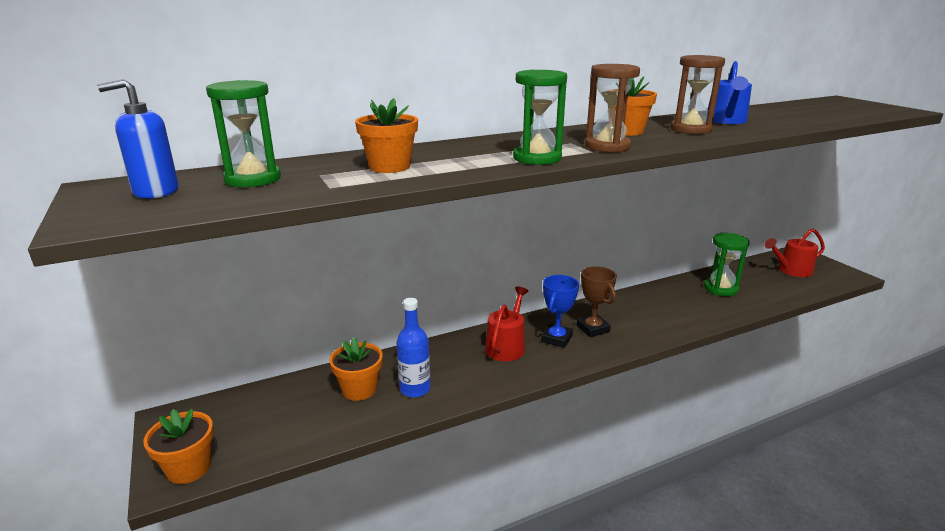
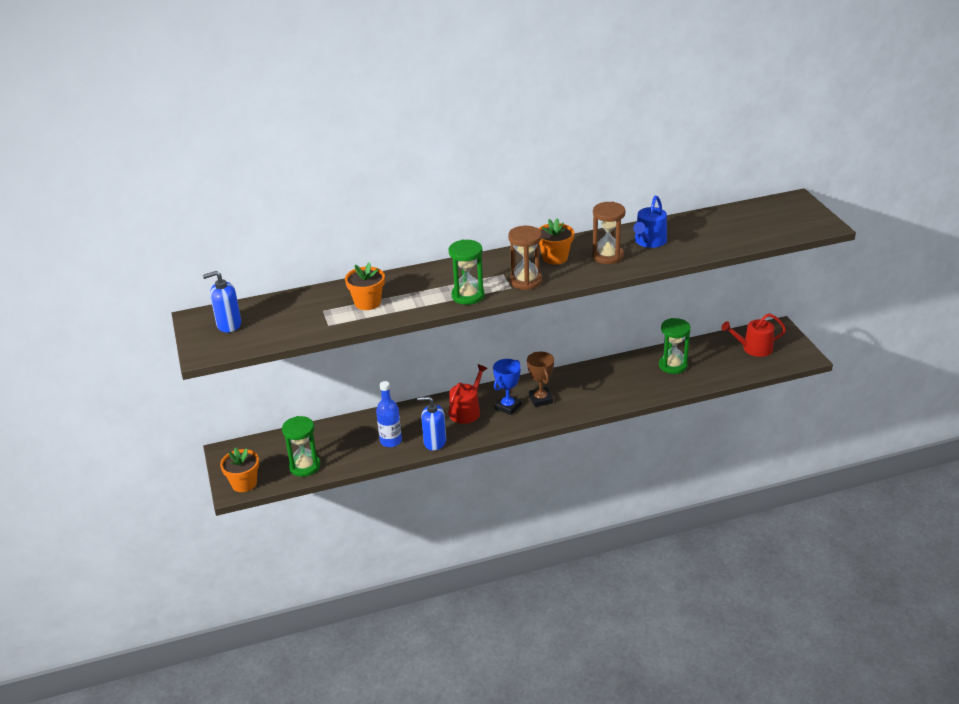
camera: 10 degrees right, 10 degrees up
(253, 179) = (282, 314): green hourglass -> green hourglass (304, 466)
(359, 389) = (352, 439): orange flower pot -> none
(476, 387) = (434, 442): none -> blue soap dispenser

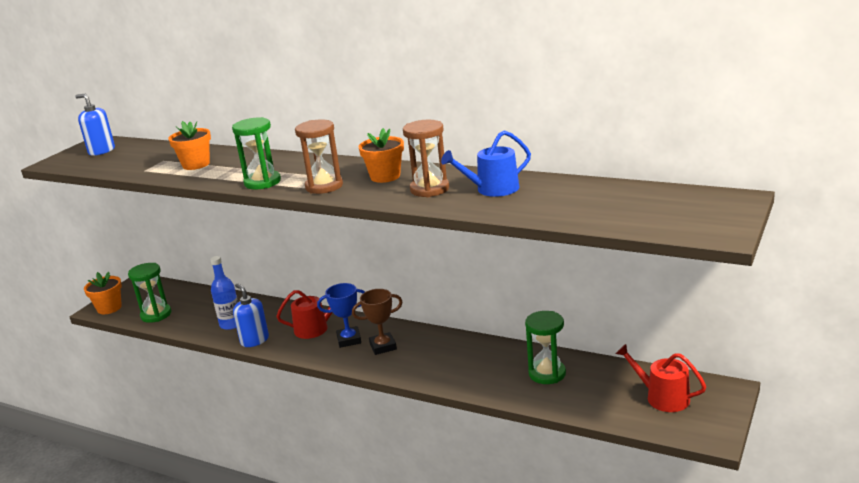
camera: 45 degrees right, 10 degrees down
(541, 399) = (383, 346): brown trophy -> brown trophy turned 45 degrees clockwise

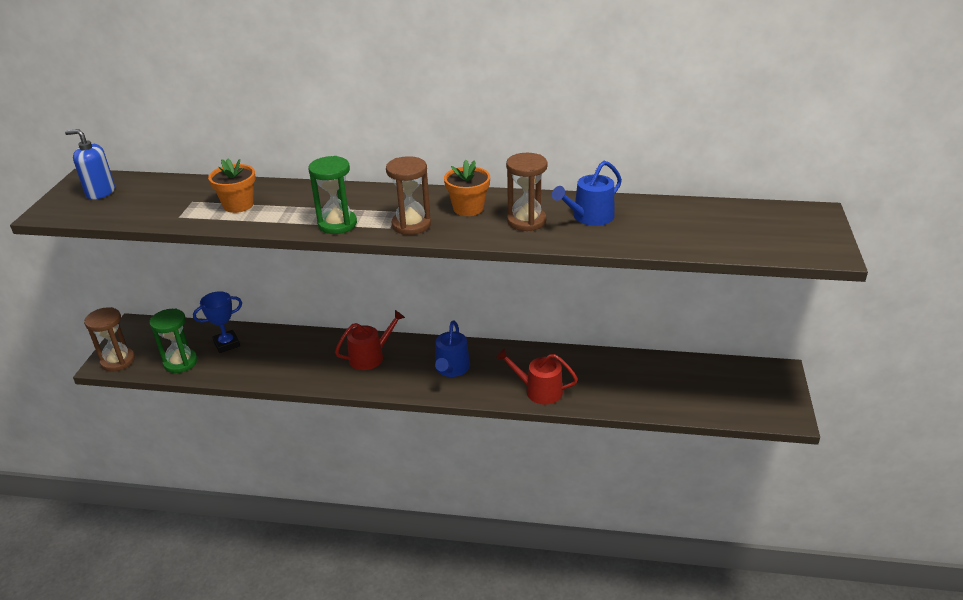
camera: 20 degrees left, 10 degrees up
(109, 308) = (118, 361): orange flower pot -> brown hourglass
(231, 324) = (275, 364): blue bottle -> none
(254, 340) = (312, 379): blue soap dispenser -> none
(349, 340) = (413, 365): blue trophy -> blue trophy (227, 344)
(383, 346) = (451, 368): brown trophy -> blue watering can
(547, 373) = (621, 376): green hourglass -> none
(662, 397) = (731, 386): red watering can -> red watering can (539, 391)

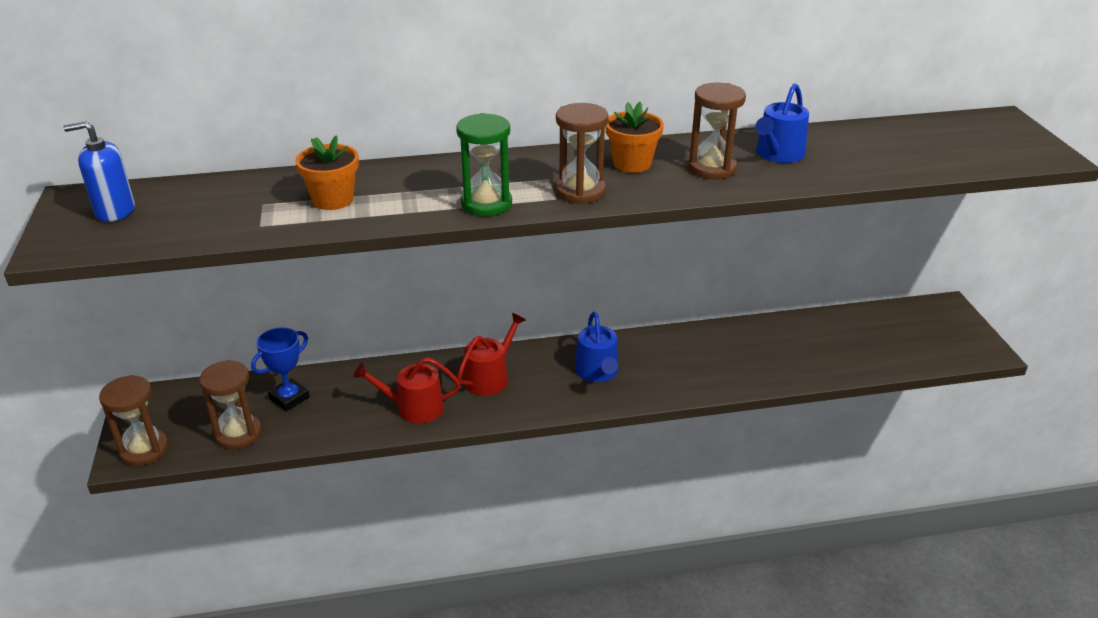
camera: 20 degrees left, 0 degrees up
(180, 362) = (238, 434): green hourglass -> brown hourglass
(539, 391) = (714, 377): red watering can -> red watering can (414, 408)

